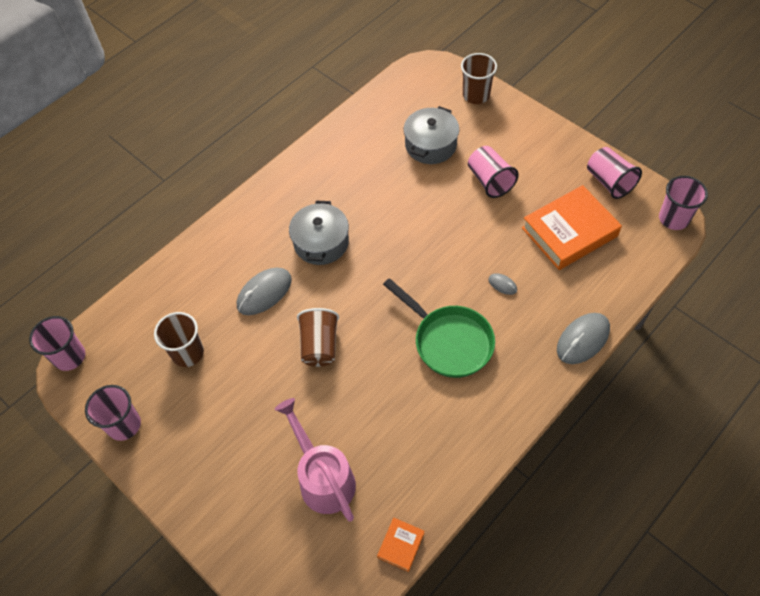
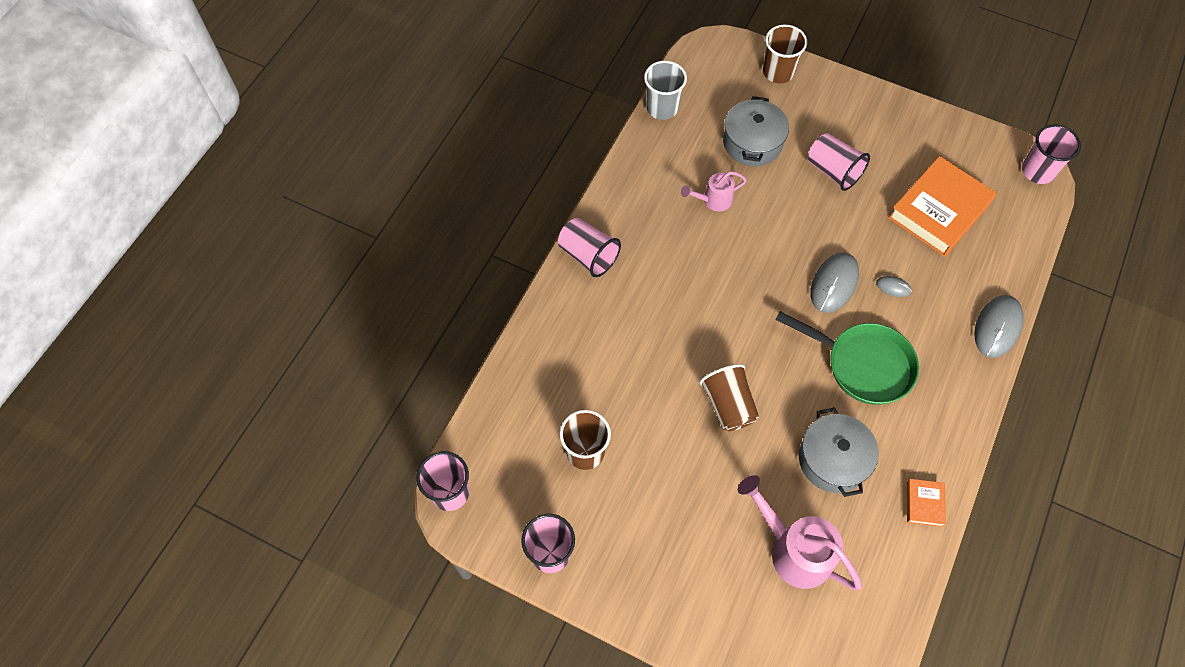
camera: 20 degrees left, 5 degrees up
(264, 293) = (641, 360): grey mouse -> grey mouse (834, 284)
(321, 242) = (679, 286): grey pot -> grey pot (833, 460)
(368, 104) = (662, 108): none -> grey cup
(378, 182) = (713, 200): none -> pink watering can
(401, 545) = (902, 598): orange book -> orange book (924, 504)
(609, 182) = (958, 144): pink cup -> pink cup (588, 255)

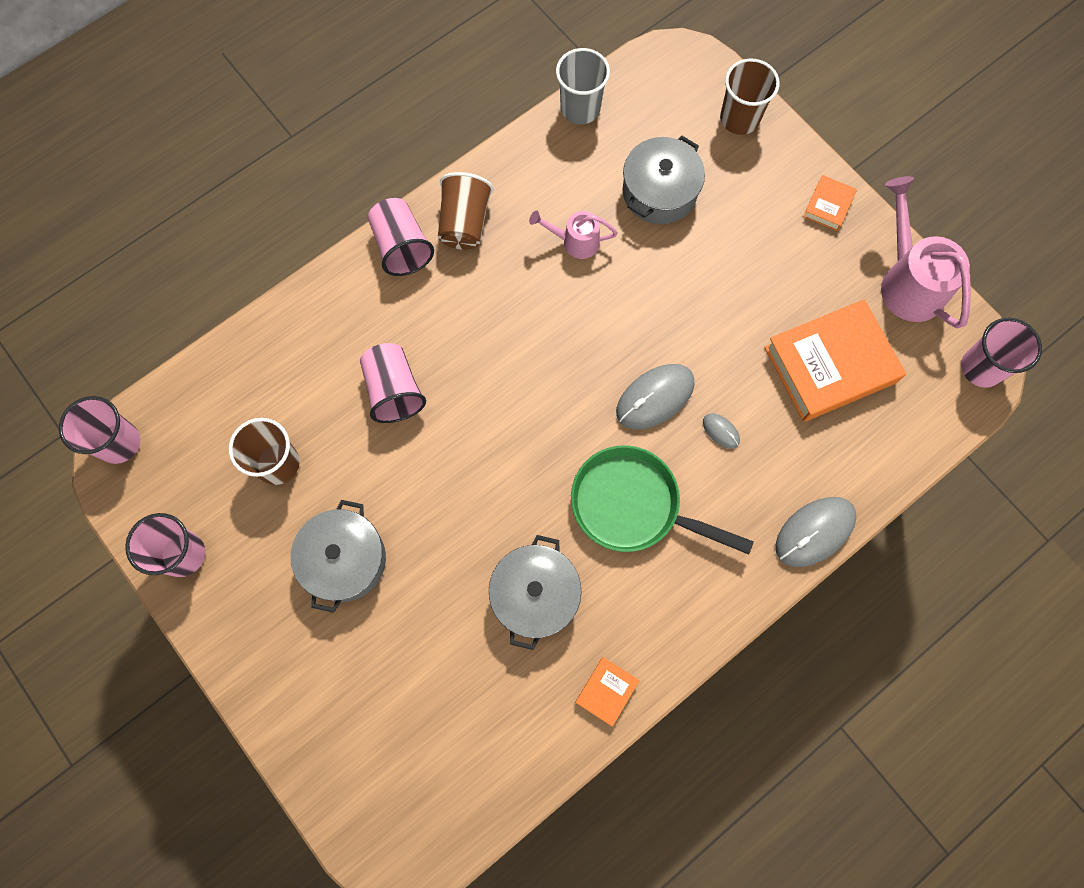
camera: 25 degrees right, 10 degrees up
(678, 499) = (344, 560): none -> grey pot
(728, 405) = (456, 482): brown cup -> brown cup (465, 223)
(793, 550) = (434, 672): pink watering can -> pink watering can (907, 281)
(833, 171) = (733, 265): pink cup -> pink cup (394, 390)
(863, 365) = (632, 505): green pan -> green pan turned 150 degrees clockwise
(873, 106) = (828, 205): none -> orange book

